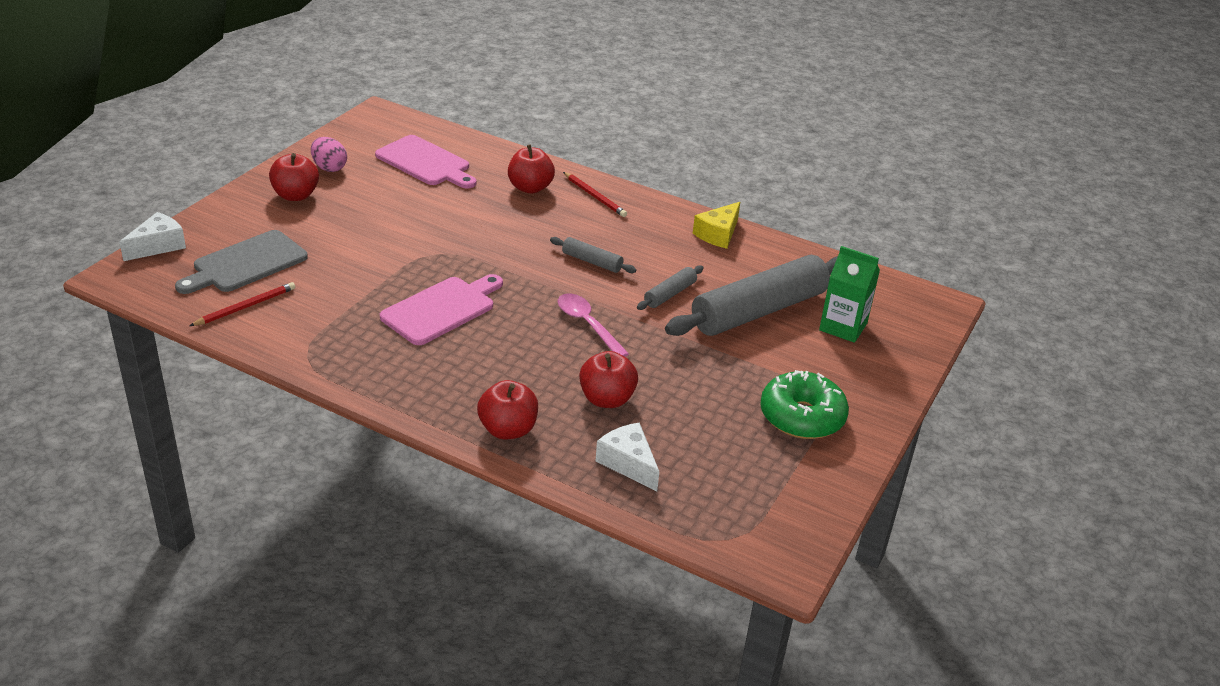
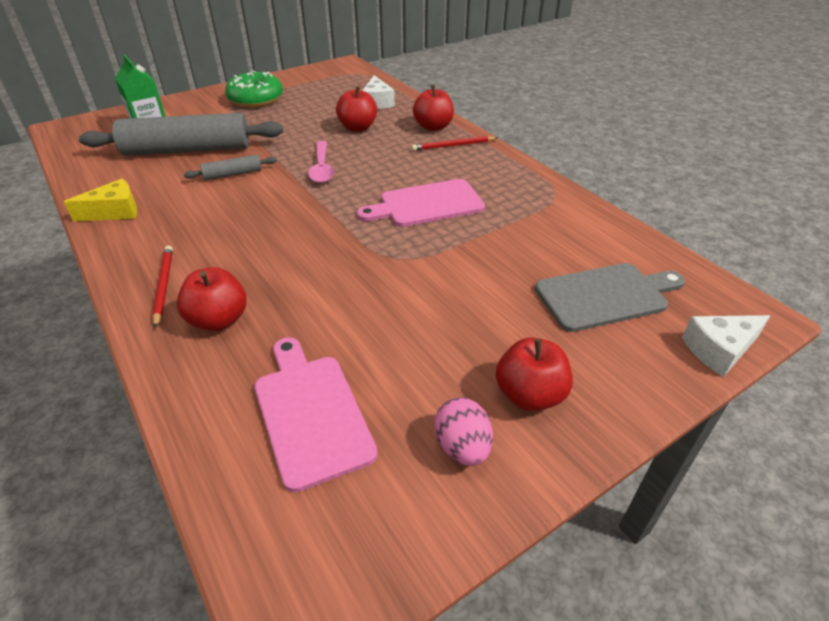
camera: 150 degrees left, 5 degrees up
(245, 307) = (606, 246): red pencil -> red pencil (453, 146)
(592, 262) = (259, 214): grey rolling pin -> none

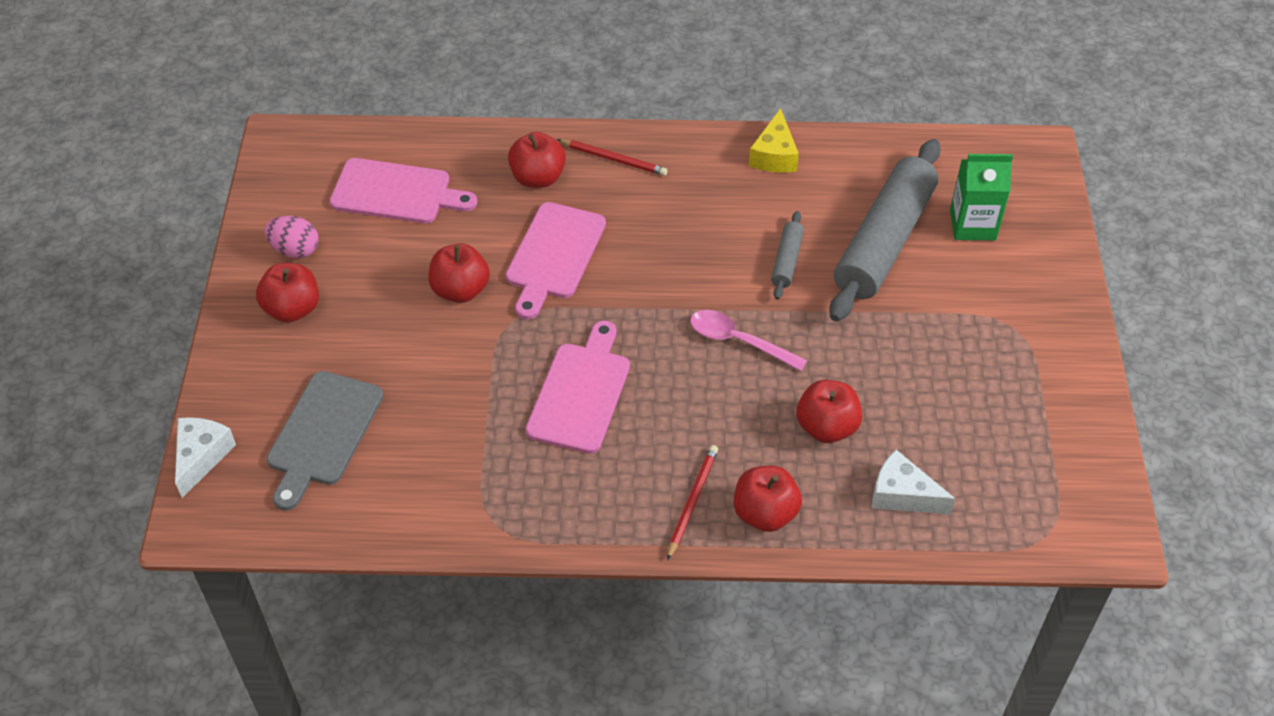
camera: 125 degrees right, 10 degrees up
(256, 99) = (1012, 357): green donut -> none
(311, 268) = (554, 255): none -> pink cutting board
(396, 299) = (460, 290): none -> red apple

